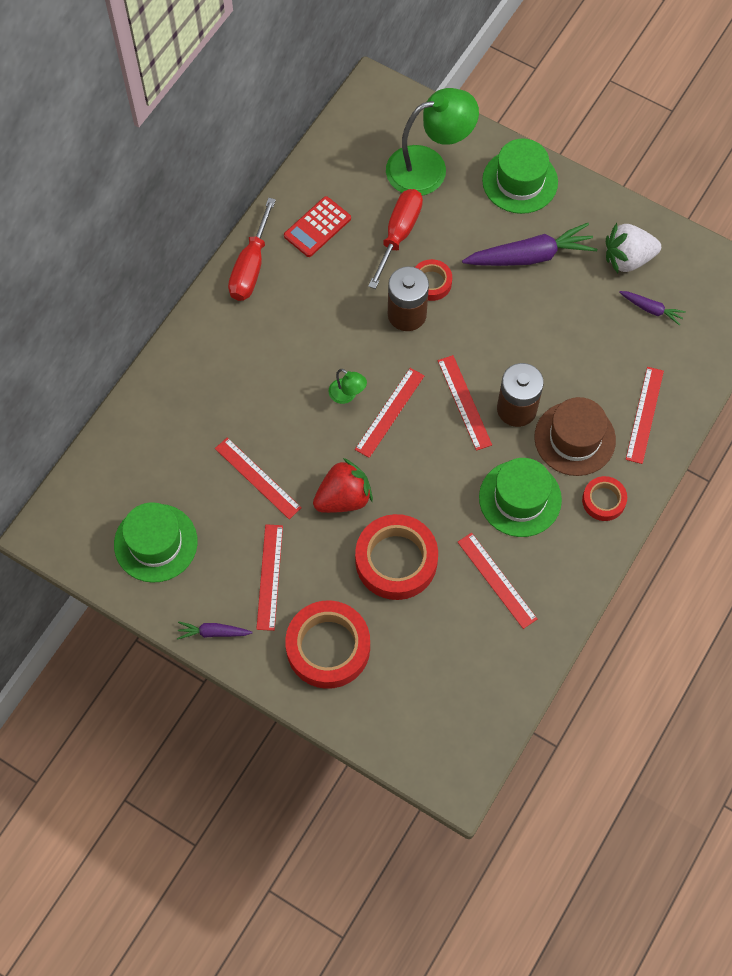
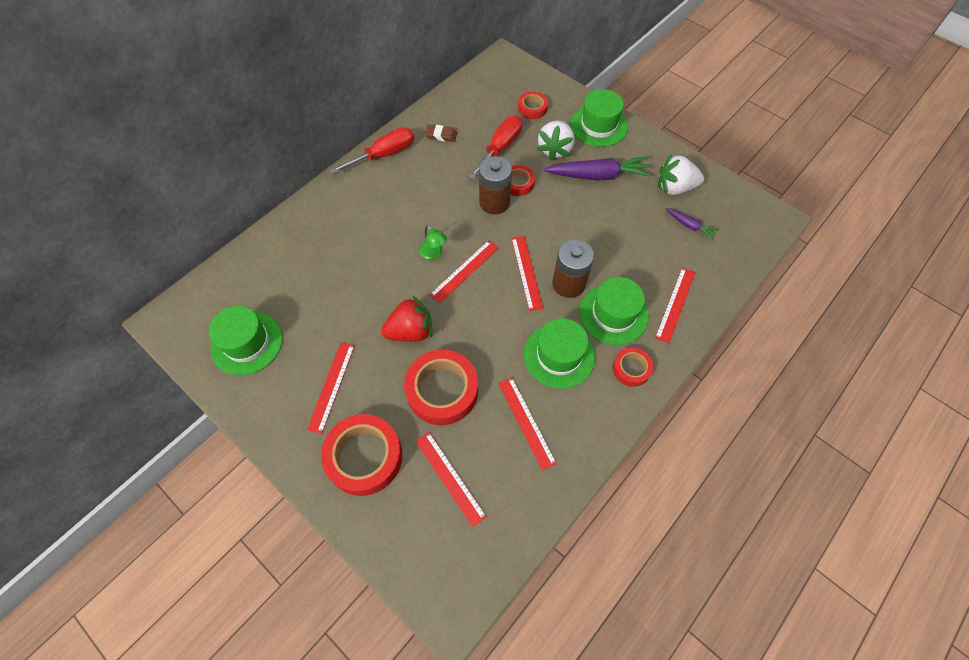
camera: 10 degrees right, 5 degrees down
(213, 632) = (269, 426): purple carrot -> none
(251, 267) = (384, 154): red screwdriver -> red screwdriver turned 150 degrees counterclockwise
(257, 478) = (345, 305): red ruler -> red ruler (449, 478)
(317, 227) = (441, 135): red calculator -> brown eraser
(429, 167) = (532, 108): green lamp -> red tape
(469, 226) = (555, 149): none -> white strawberry
(574, 438) = (613, 314): brown hat -> green hat

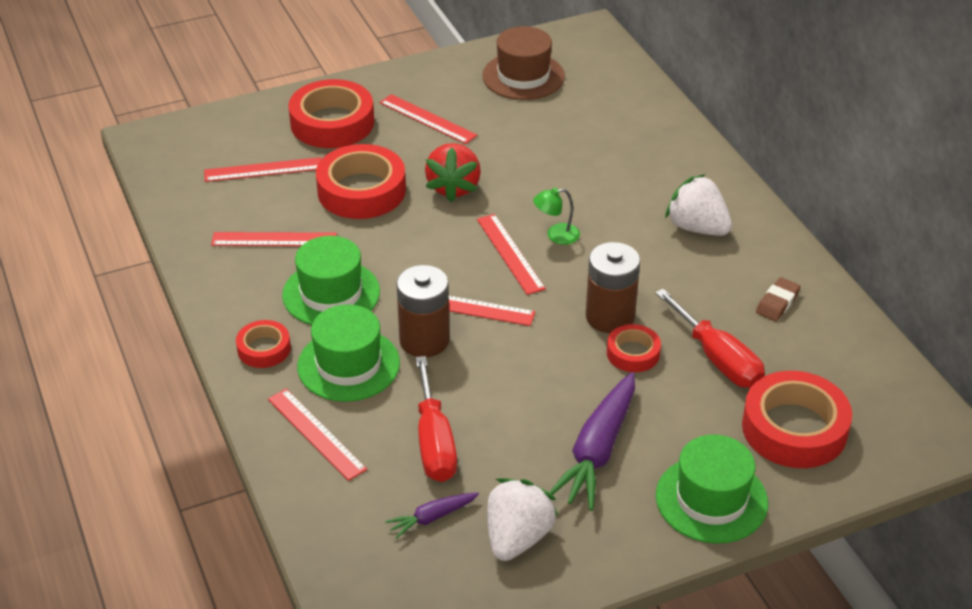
camera: 115 degrees right, 20 degrees down
(247, 343) = (523, 76): green hat -> brown hat
(384, 154) = (763, 237): red screwdriver -> red screwdriver (434, 442)
(532, 108) = (794, 428): red tape -> red tape, size x1.87
(555, 149) = (682, 421): white strawberry -> white strawberry (697, 228)

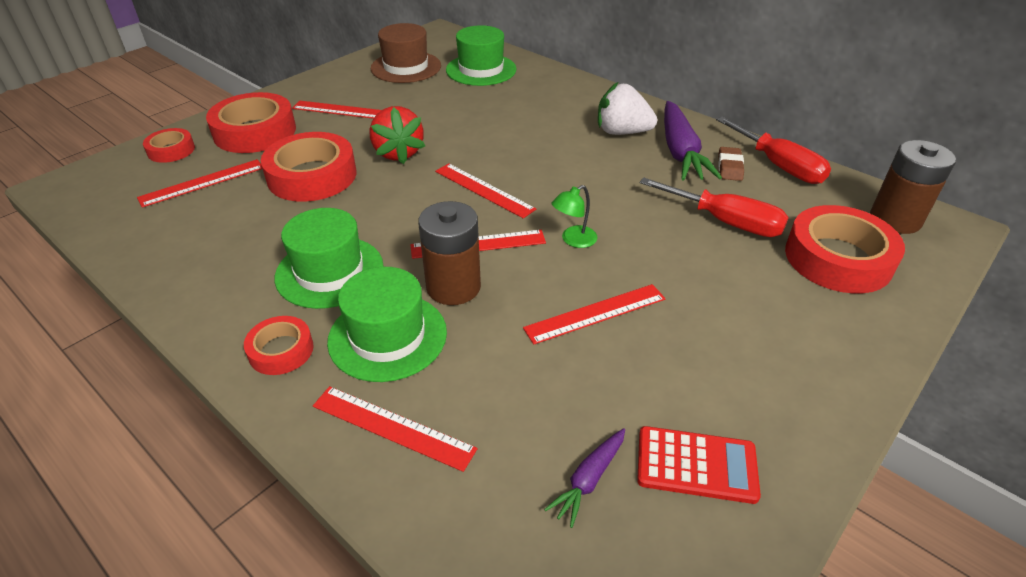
camera: 25 degrees left, 0 degrees up
(274, 239) = (242, 239): red ruler -> red ruler (595, 313)
(434, 442) = (531, 388): red screwdriver -> red screwdriver (778, 166)
(517, 537) = (696, 465): white strawberry -> red calculator
(556, 235) = (513, 166): green lamp -> green lamp (573, 240)
(597, 451) = (697, 337): purple carrot -> purple carrot (680, 152)
(610, 317) = (609, 215): brown battery -> brown battery (895, 219)
(633, 353) = (653, 239): red tape -> red tape (171, 150)
(711, 499) = (836, 347): green hat -> green hat (481, 70)

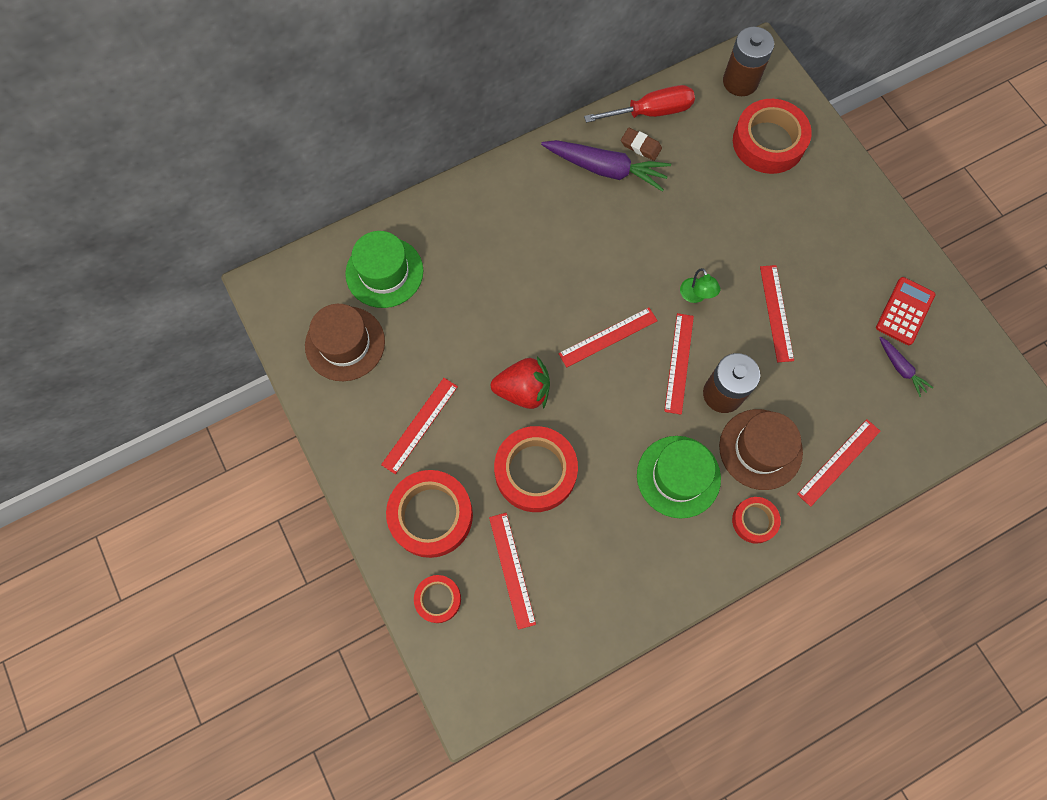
camera: 70 degrees left, 30 degrees up
(387, 336) = (760, 449): green hat -> brown hat
(622, 132) = (558, 198): white strawberry -> none
(725, 222) = (708, 186): red screwdriver -> none

